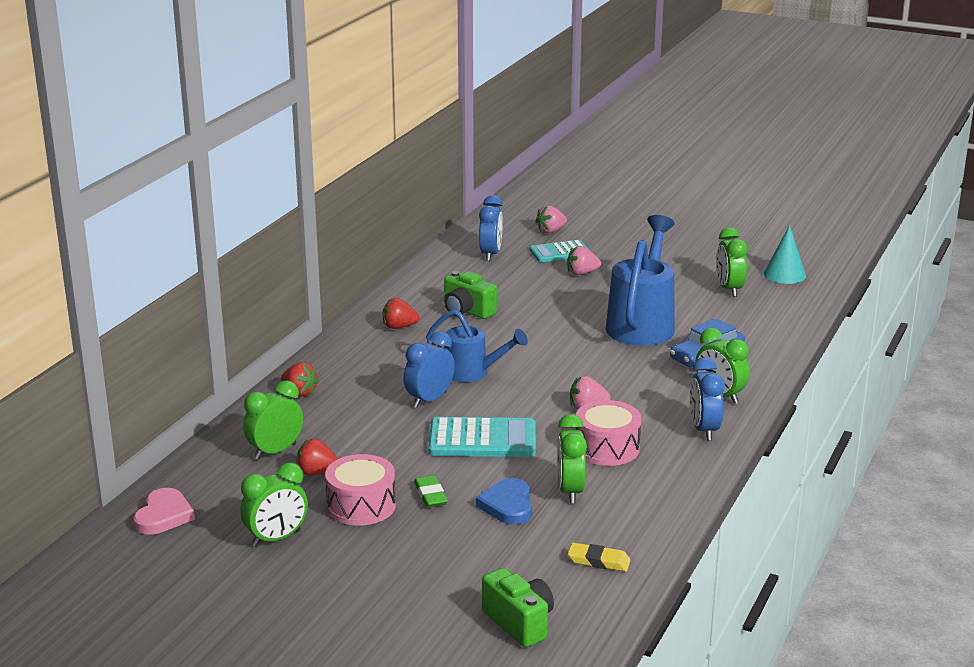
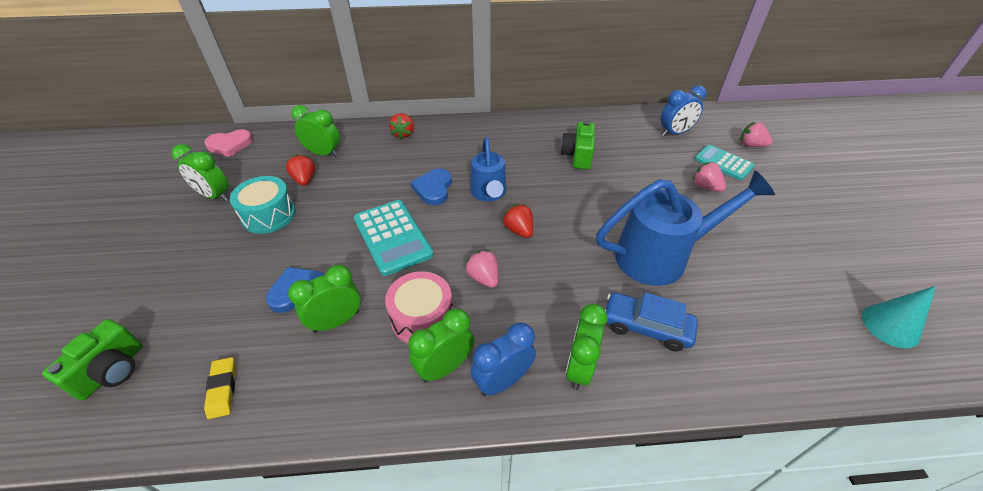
camera: 60 degrees right, 20 degrees up
(361, 506) = (269, 215): pink drum -> turquoise drum
(399, 327) = (524, 137): red strawberry -> red strawberry (519, 230)
(429, 400) = (433, 189): blue clock -> blue heart
(430, 495) = (296, 242): green eraser -> none
(729, 289) = (799, 292): green clock -> green clock (444, 367)

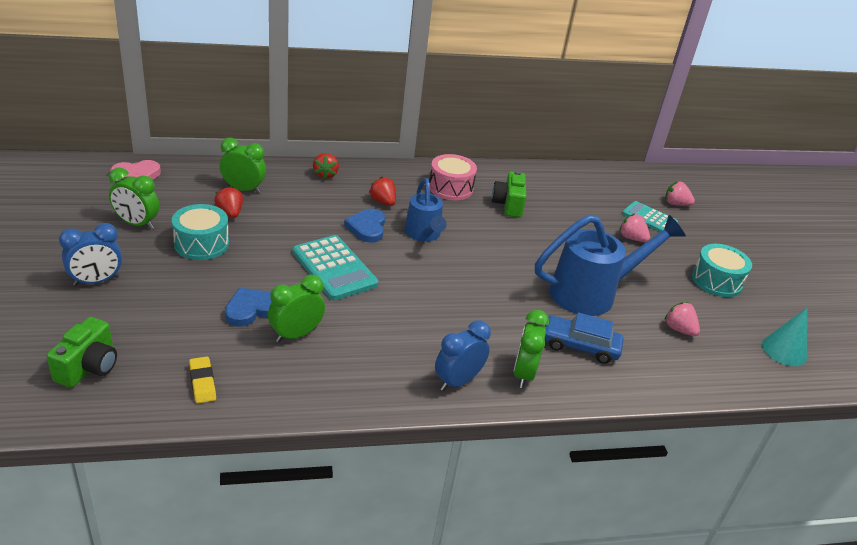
camera: 10 degrees left, 10 degrees down
(422, 318) = (377, 334): pink drum -> pink drum (450, 188)
(444, 367) = (404, 371): green clock -> none
(483, 278) = (429, 304): pink strawberry -> pink strawberry (679, 329)
(519, 230) = (457, 267): red strawberry -> red strawberry (383, 202)
(675, 133) = (603, 189): blue clock -> blue clock (96, 281)
(801, 235) = (716, 281): none -> turquoise drum

